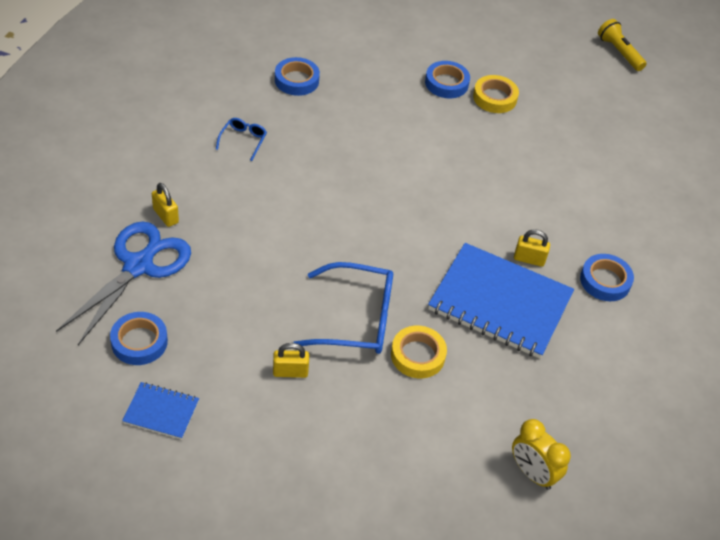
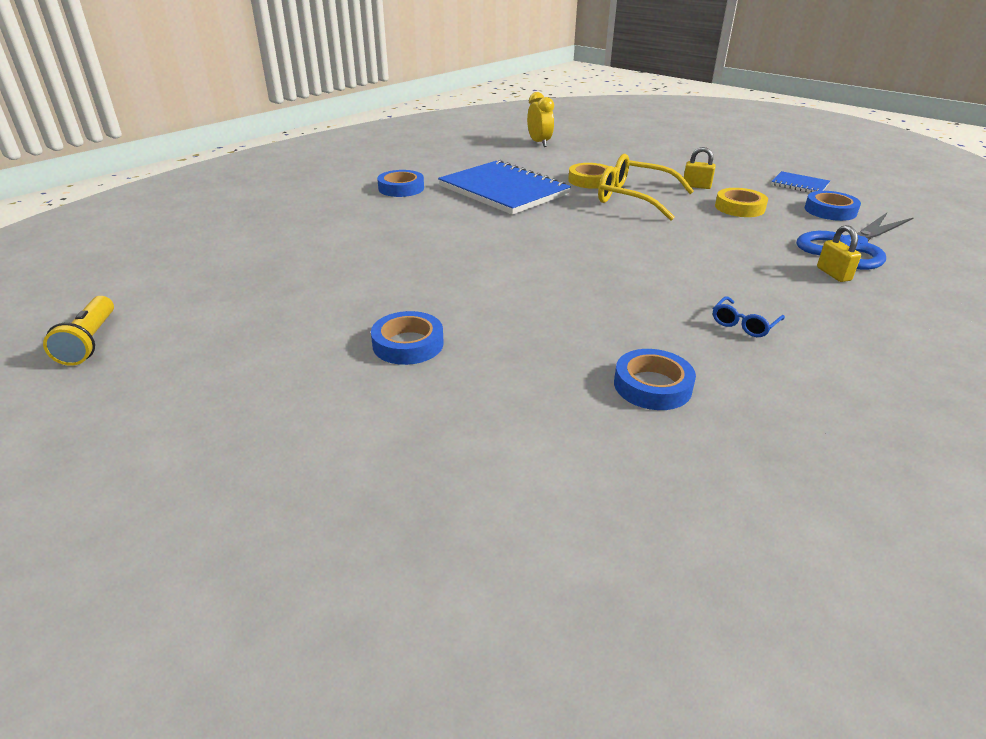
camera: 155 degrees left, 15 degrees down
(356, 319) = (634, 198): blue glasses -> yellow glasses
(494, 98) = (354, 317): yellow tape -> yellow tape (739, 207)
(529, 259) = (455, 204): yellow padlock -> none

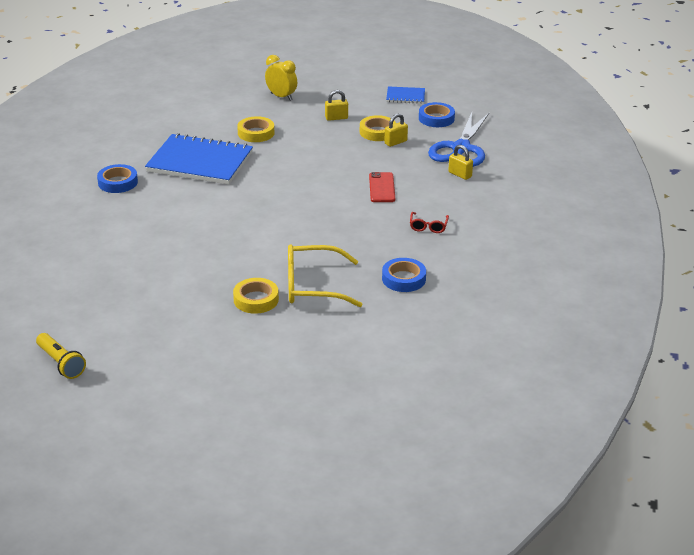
camera: 30 degrees left, 0 degrees up
(408, 344) = (256, 299): blue tape -> yellow tape
(539, 143) = (180, 99): yellow clock -> yellow clock (281, 97)
(634, 198) = (301, 143): yellow glasses -> yellow glasses (313, 286)
(704, 262) = (382, 188): none -> red phone
(744, 324) = (428, 226): blue glasses -> red glasses
(757, 221) = (395, 142): none -> yellow padlock

